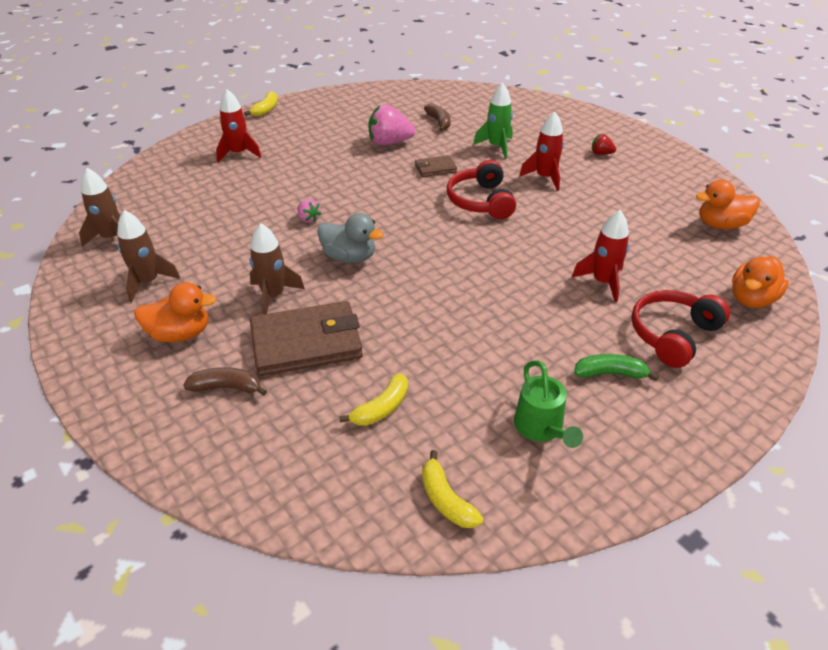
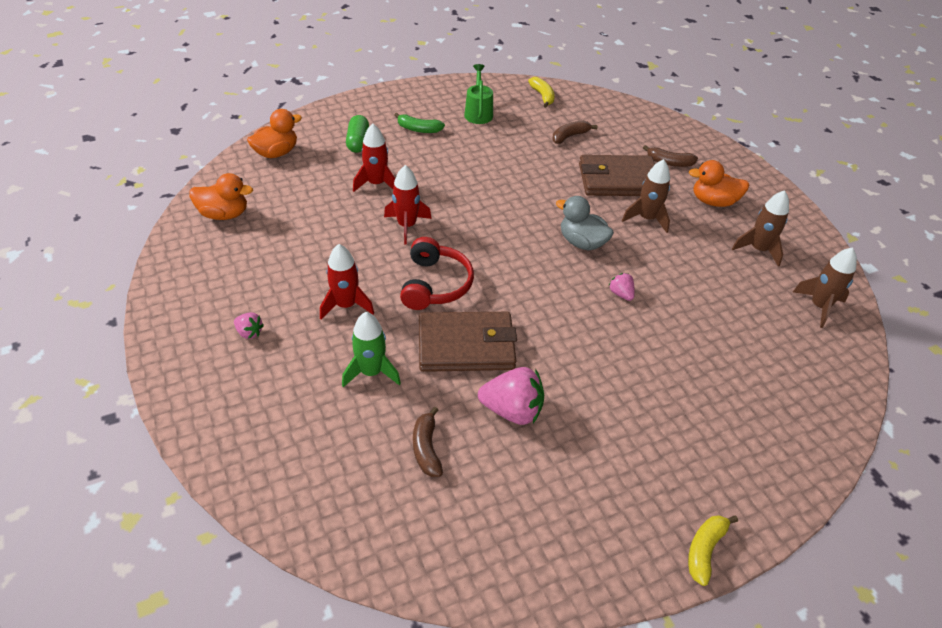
camera: 170 degrees left, 5 degrees up
(239, 153) = (722, 428): red rocket -> red rocket (407, 226)
(381, 408) = (570, 136): yellow banana -> brown banana
(435, 168) = (466, 345): brown wallet -> brown wallet, size x2.04
(601, 153) = (249, 332): red strawberry -> pink strawberry
(672, 335) = (358, 142): red headphones -> green capsule

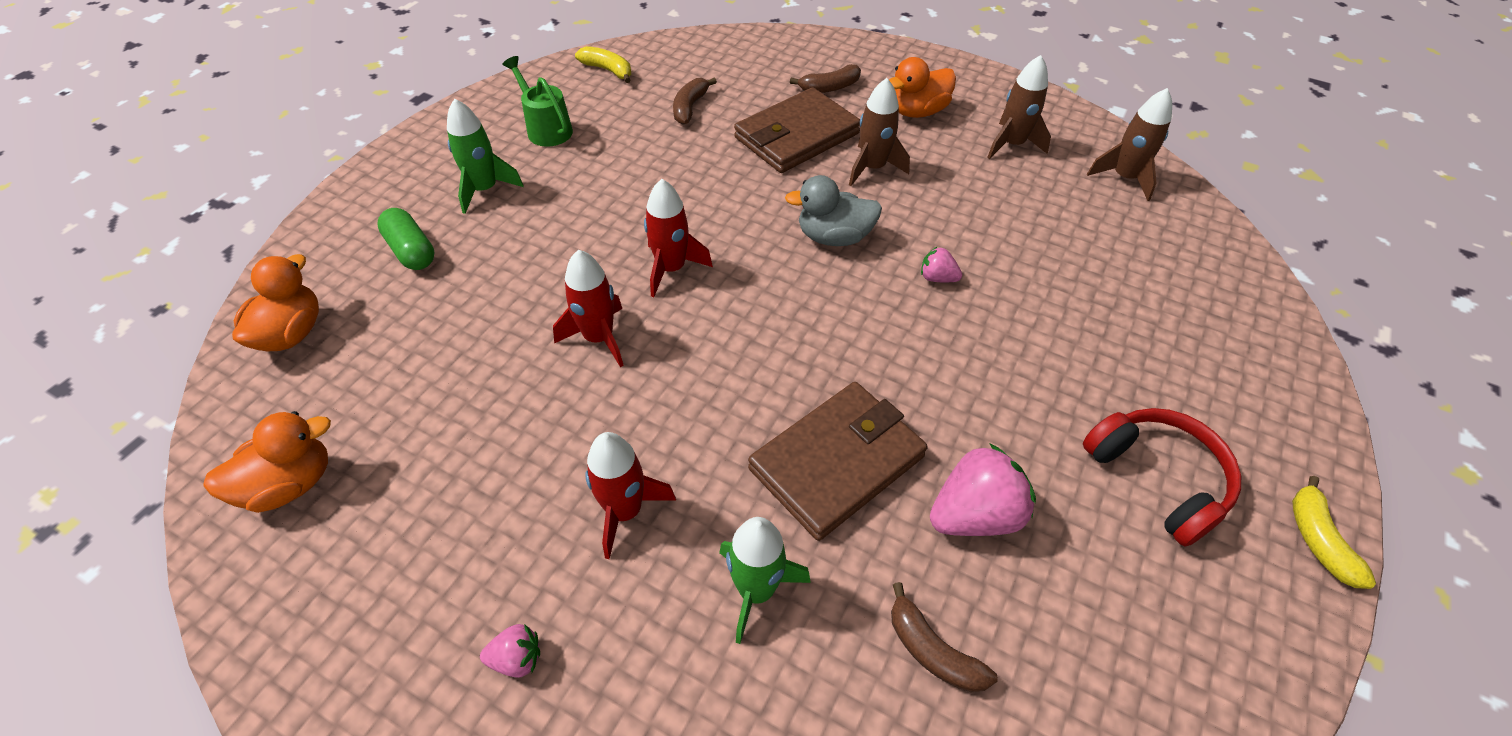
camera: 35 degrees left, 5 degrees up
(376, 184) = (497, 299): red rocket -> red rocket (671, 269)
(418, 129) = (485, 189): green banana -> green rocket
(435, 284) = (717, 400): red headphones -> red headphones (1158, 478)

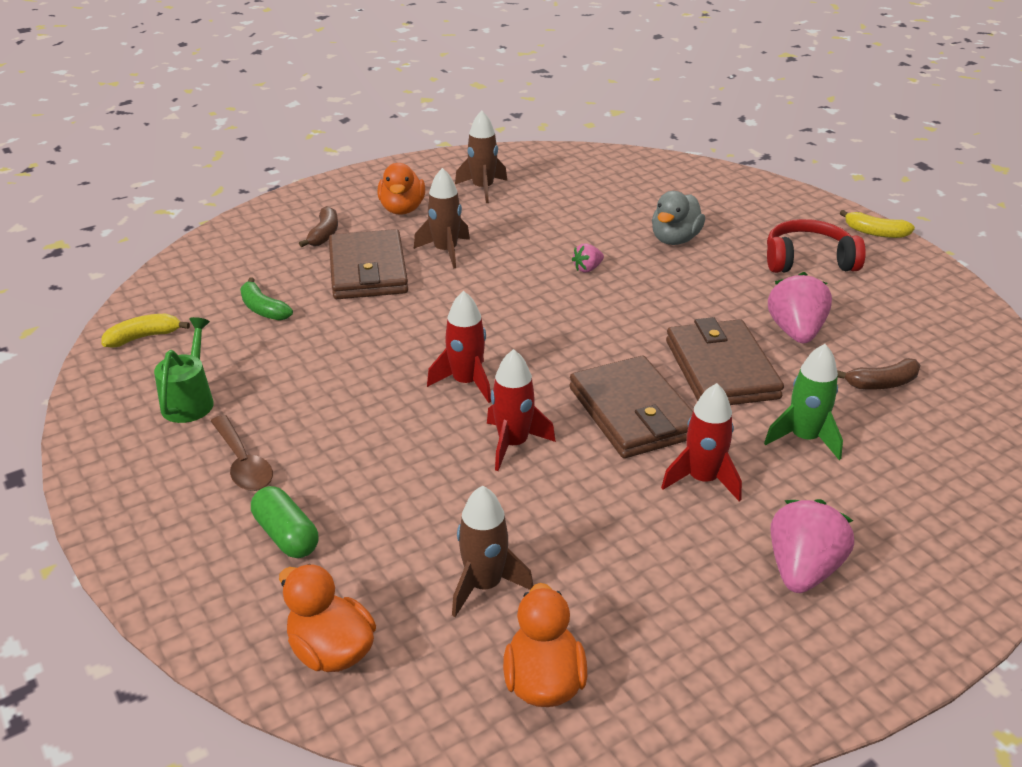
camera: 60 degrees left, 15 degrees down
(411, 251) = (286, 535): green capsule -> green capsule turned 60 degrees clockwise
(485, 189) = (243, 463): green rocket -> brown spoon
(517, 658) = (802, 569): pink strawberry -> pink strawberry, size x1.97
(546, 128) = (190, 400): green watering can -> green watering can turned 105 degrees clockwise
(690, 107) = (263, 309): brown banana -> green banana
(704, 411) = (633, 412): none -> brown wallet
(834, 237) = (505, 295): grey duck -> grey duck (675, 239)
(1124, 178) = (560, 165): brown rocket -> brown rocket (484, 585)

